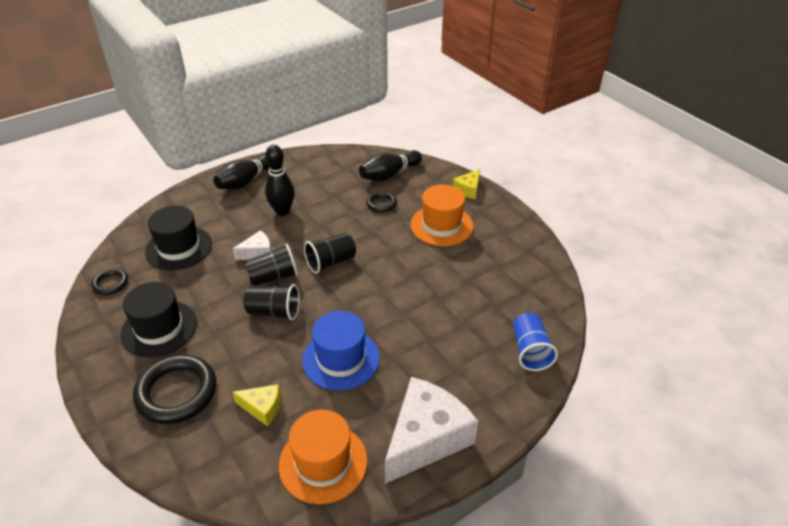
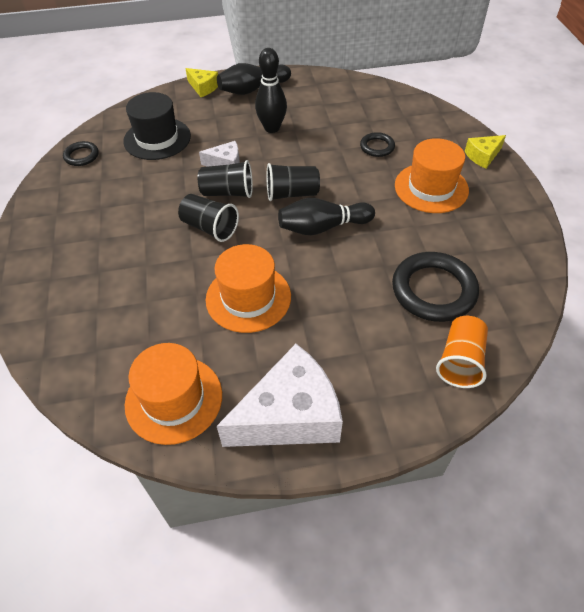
camera: 25 degrees right, 10 degrees up
(159, 328) = (99, 211): black hat -> none
(176, 392) = (81, 277): black ring -> black ring (433, 290)
(262, 408) = (147, 321): yellow cheese -> yellow cheese (203, 88)
(341, 359) = (248, 298): blue hat -> orange hat
(389, 174) = (402, 118): black bowling pin -> black bowling pin (322, 227)
(530, 351) = (460, 361): blue cup -> orange cup

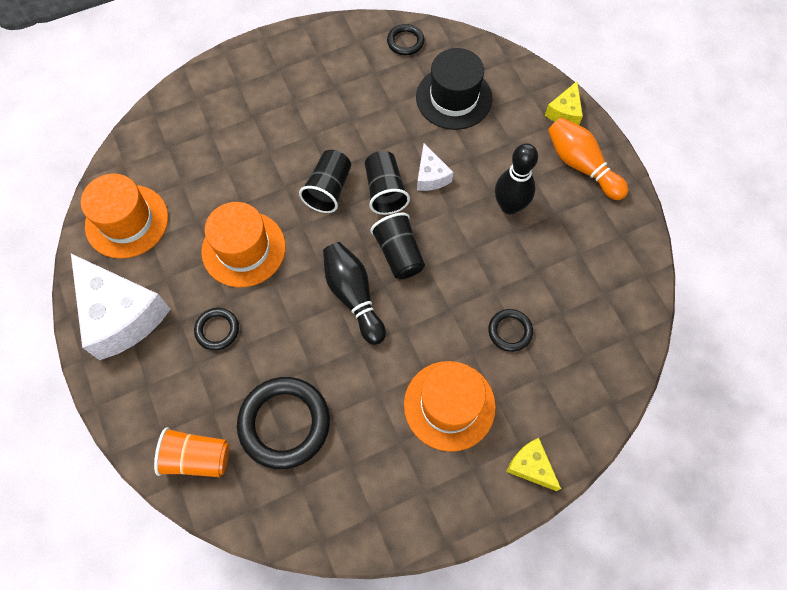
camera: 75 degrees right, 15 degrees up
(252, 89) = (581, 165): black bowling pin -> orange bowling pin
(330, 329) = (217, 330): none -> black ring

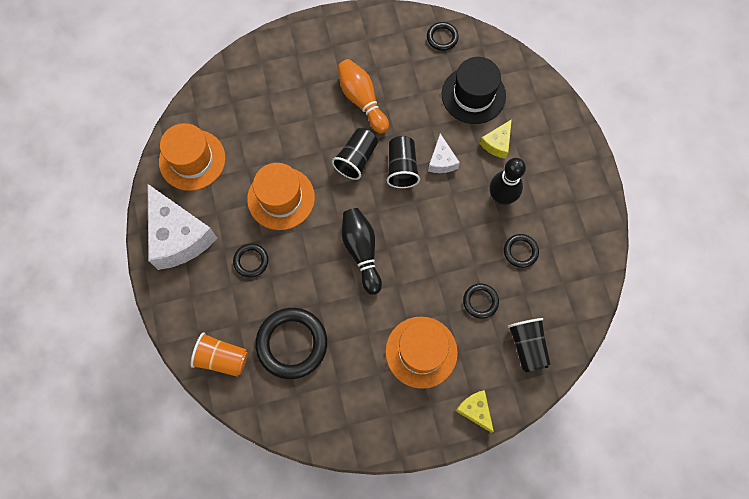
camera: 10 degrees right, 5 degrees up
(399, 254) = (404, 223): black cup -> black cup (527, 346)
(545, 264) = (520, 251): none -> black ring
(564, 112) = (564, 122): yellow cheese -> yellow cheese (497, 143)
(581, 165) = (568, 172): orange bowling pin -> orange bowling pin (362, 100)

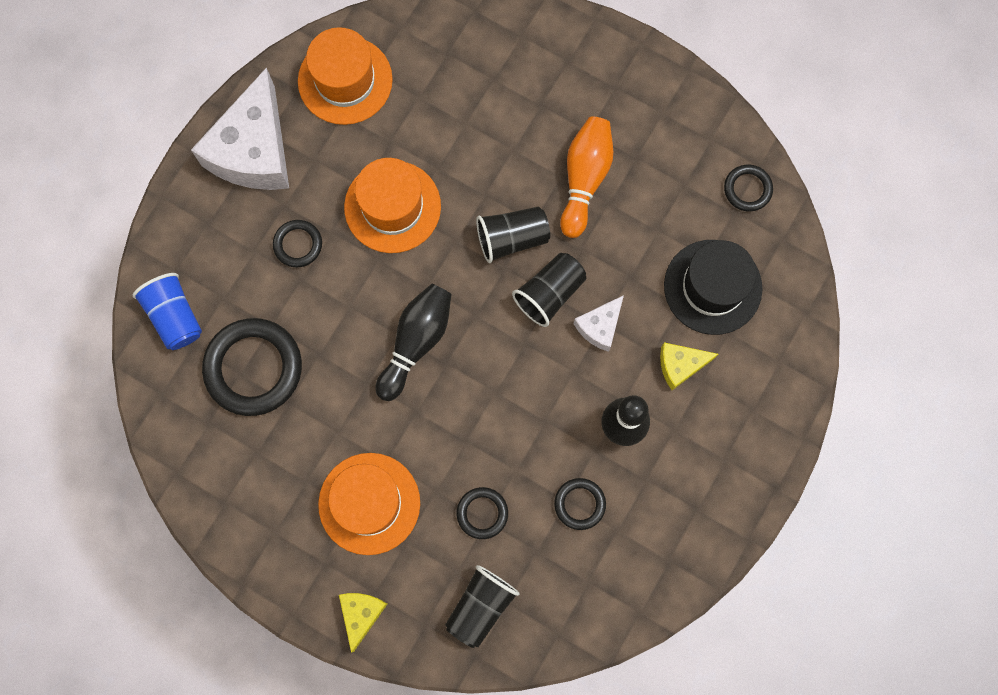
camera: 45 degrees right, 5 degrees up
(222, 358) = (175, 316): orange cup -> blue cup

